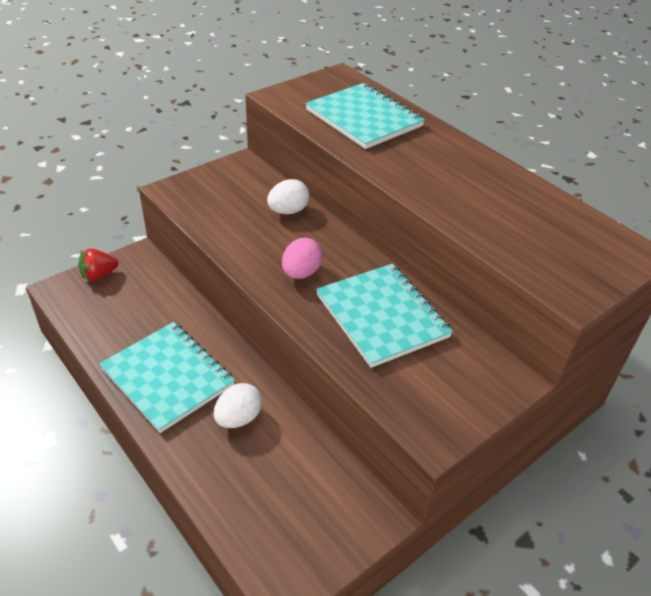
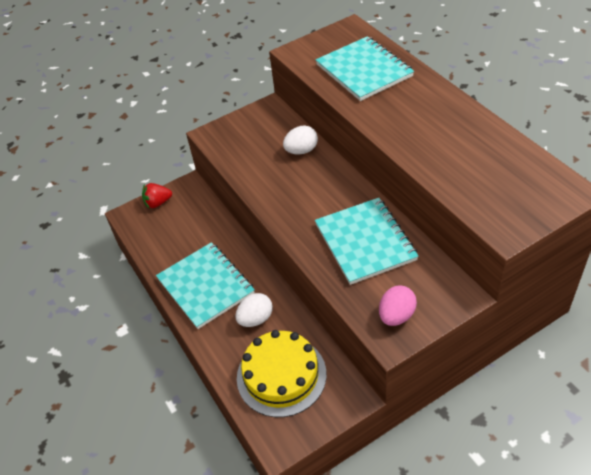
camera: 15 degrees right, 5 degrees up
(279, 492) = (281, 375): none -> yellow cake
(301, 273) = (306, 205): pink egg -> pink egg (396, 316)

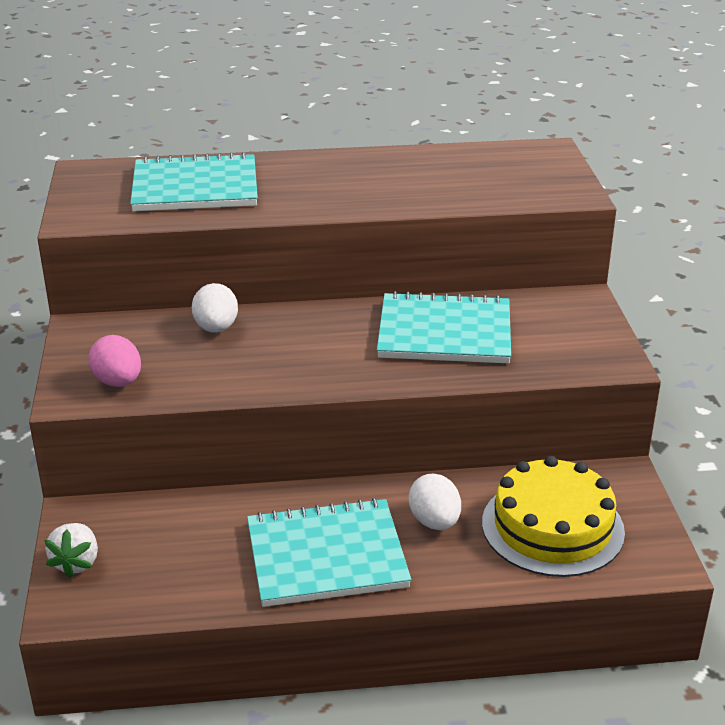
camera: 70 degrees left, 15 degrees down
(158, 203) = (76, 563): red strawberry -> white strawberry
(396, 316) = (583, 348): pink egg -> pink egg (118, 382)

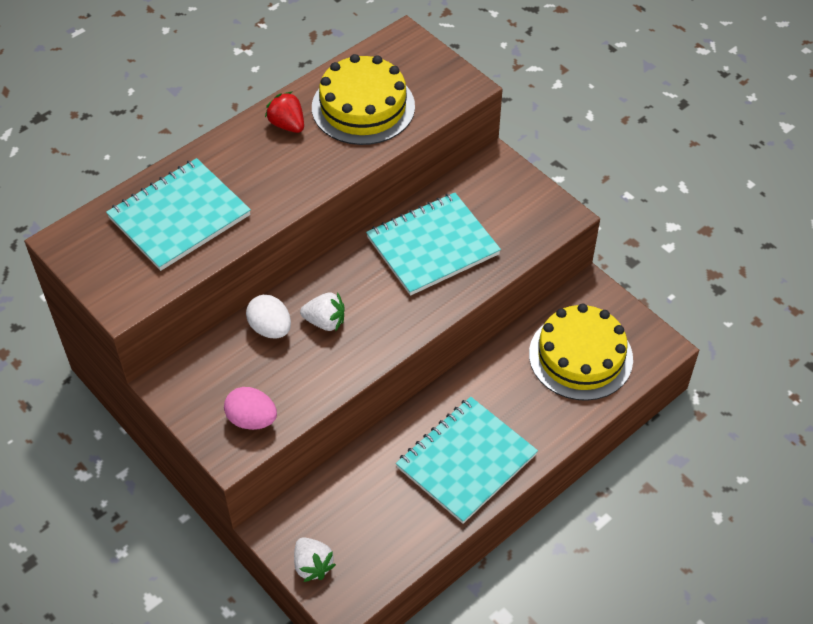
camera: 35 degrees left, 20 degrees up
(272, 344) = (325, 322): none -> white strawberry
(366, 166) = (287, 125): none -> red strawberry
(434, 522) = (508, 394): white egg -> none
(453, 177) = (363, 107): none -> yellow cake

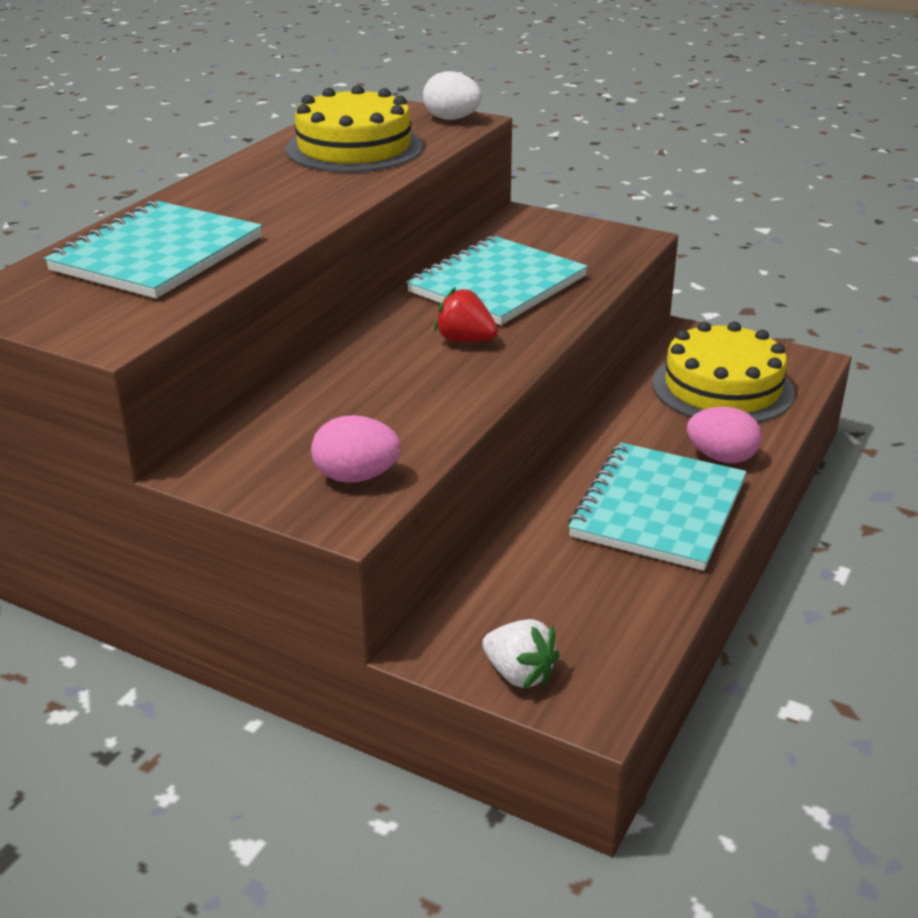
camera: 20 degrees left, 20 degrees down
(270, 328) = (328, 388): white egg -> white egg (452, 119)
(287, 125) = (264, 171): red strawberry -> red strawberry (465, 340)
(325, 322) = (402, 368): white strawberry -> none
(536, 426) = (721, 457): none -> pink egg

